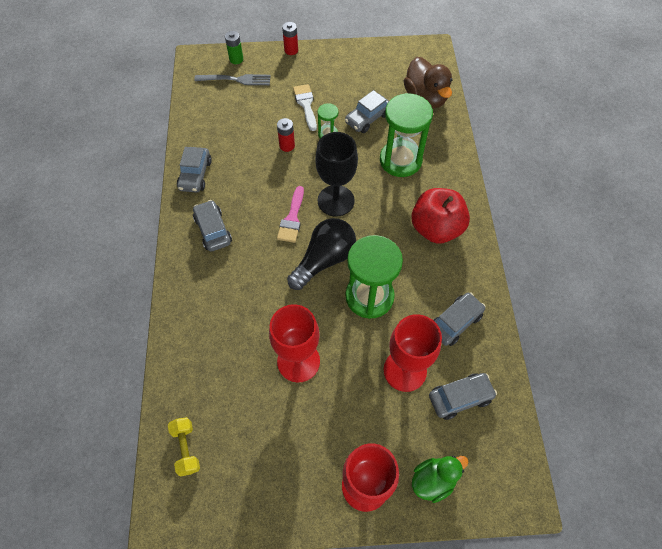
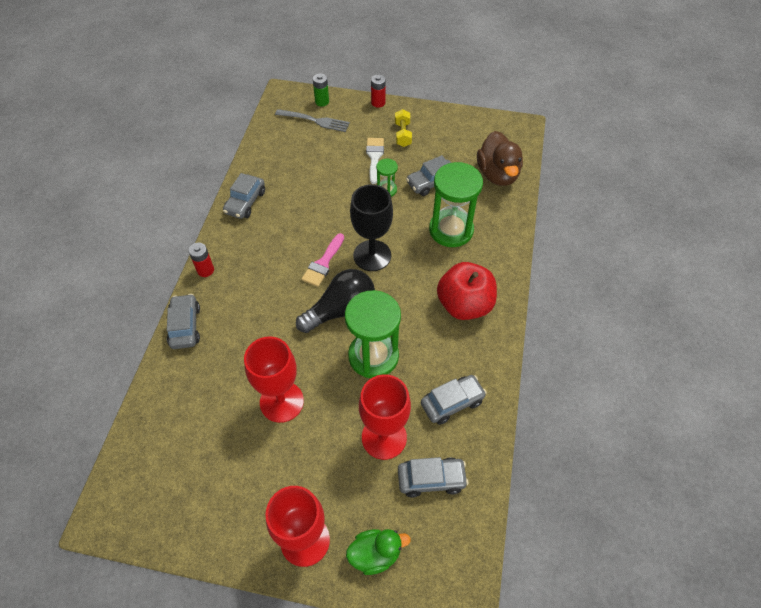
camera: 15 degrees right, 5 degrees down
(186, 448) = (147, 457): yellow dumbbell -> yellow dumbbell (403, 134)
(213, 230) = (244, 258): grey car -> grey car (185, 326)
(287, 146) = (342, 193): red battery -> red battery (205, 270)

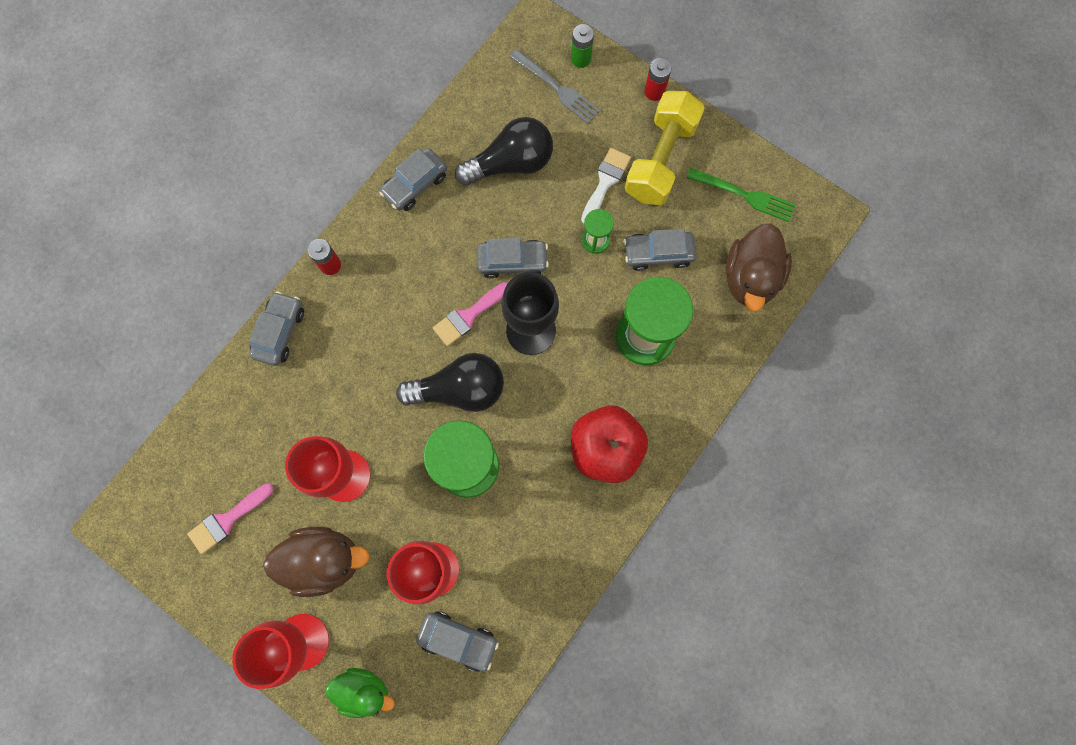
camera: 25 degrees right, 20 degrees up
(199, 475) = (227, 520): none -> pink brush
(294, 469) = (324, 560): none -> brown duck
(306, 169) = (511, 163): none -> black light bulb
(403, 134) = (660, 160): yellow dumbbell -> yellow dumbbell, size x1.97
(452, 402) = (526, 564): grey car -> grey car (512, 261)
(466, 134) = (744, 195): none -> green fork

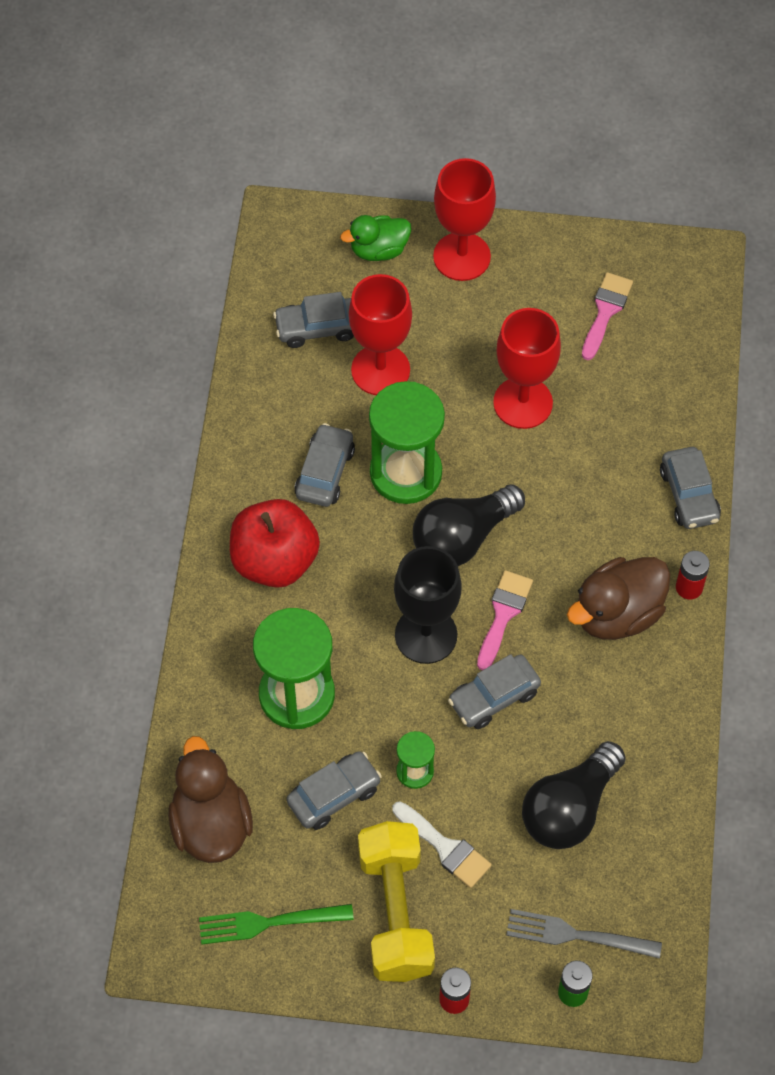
camera: 150 degrees right, 15 degrees down
(324, 560) = (489, 326): brown duck -> brown duck (617, 614)
(415, 185) = (662, 723): grey car -> grey car (325, 472)
(605, 182) = (445, 847): white brush -> white brush turned 45 degrees counterclockwise

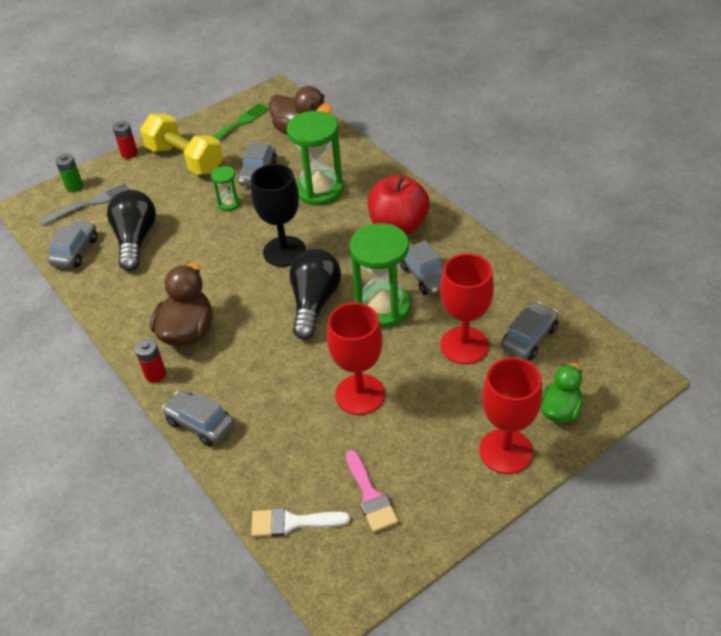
camera: 140 degrees right, 15 degrees down
(445, 847) = (185, 190): white brush -> white brush (292, 522)
(494, 697) = (220, 253): grey car -> grey car (75, 251)
(503, 614) = (252, 287): pink brush -> none

